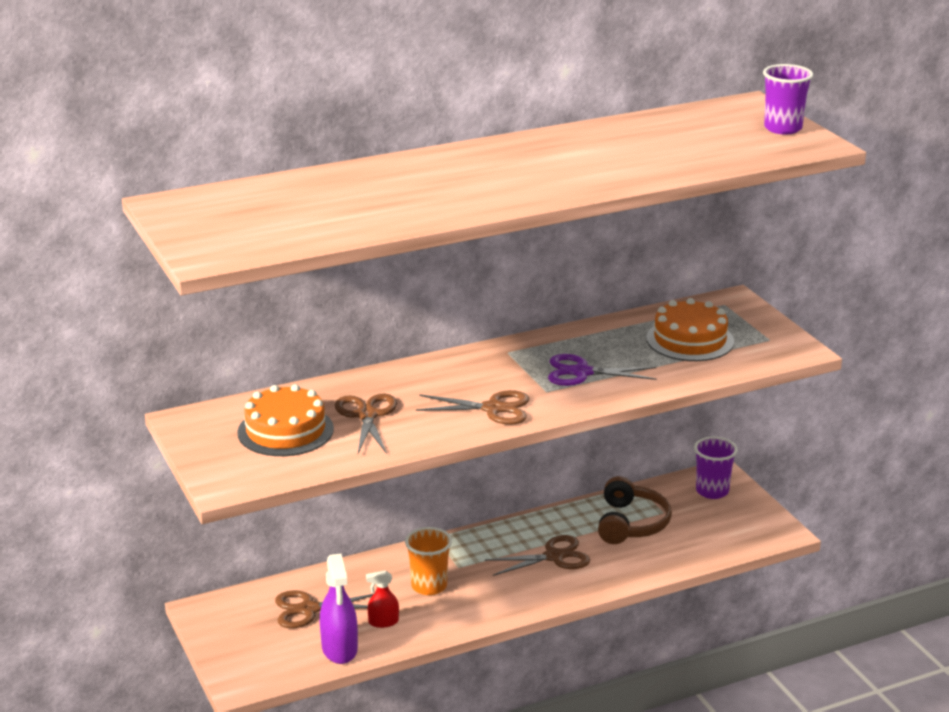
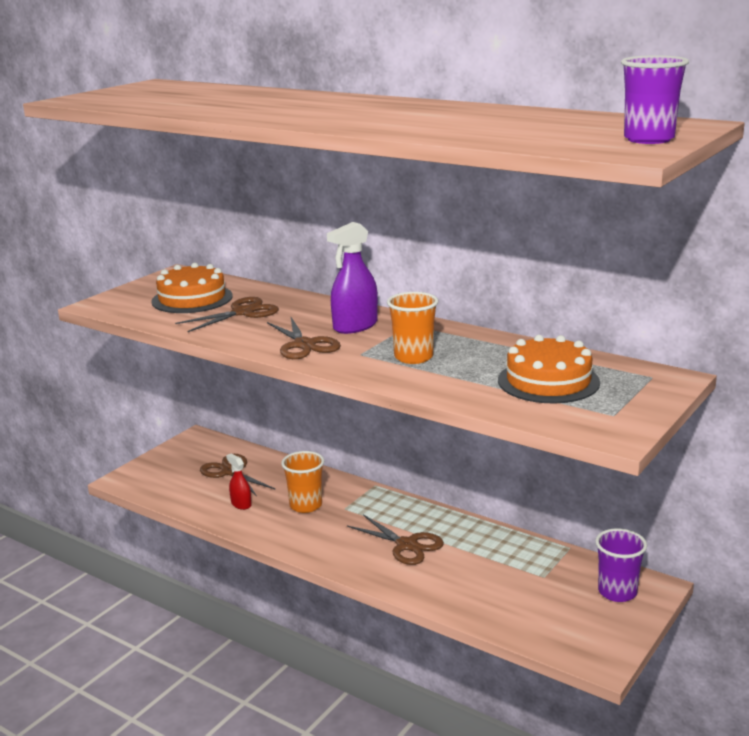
camera: 60 degrees right, 5 degrees down
(339, 649) = (192, 499): purple spray bottle -> purple spray bottle (355, 326)
(581, 372) = (413, 357): purple scissors -> orange cup
(631, 523) = (503, 566): brown headphones -> none

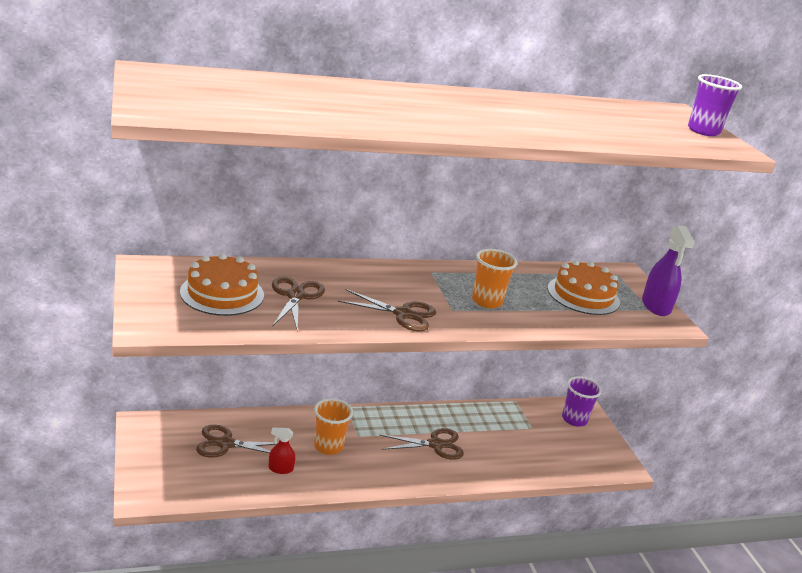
camera: 55 degrees left, 5 degrees up
(355, 326) = (400, 284): purple spray bottle -> purple spray bottle (656, 306)

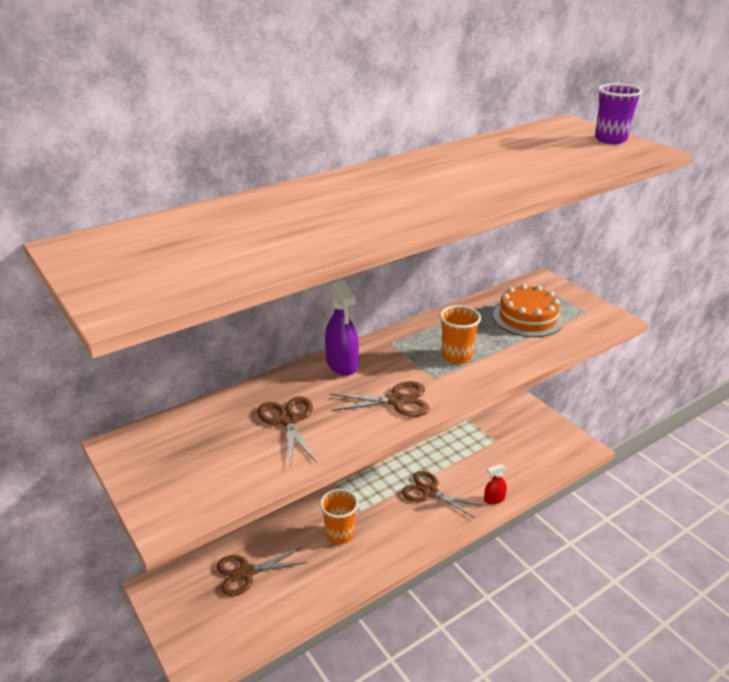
camera: 15 degrees left, 5 degrees up
(222, 293) = (217, 446): orange cake -> none
(280, 469) = (310, 577): red spray bottle -> red spray bottle (494, 499)
(436, 445) = (429, 492): brown scissors -> brown scissors turned 120 degrees counterclockwise
(574, 419) = (523, 418): purple cup -> none
(656, 306) = (589, 306): purple spray bottle -> purple spray bottle (342, 364)

